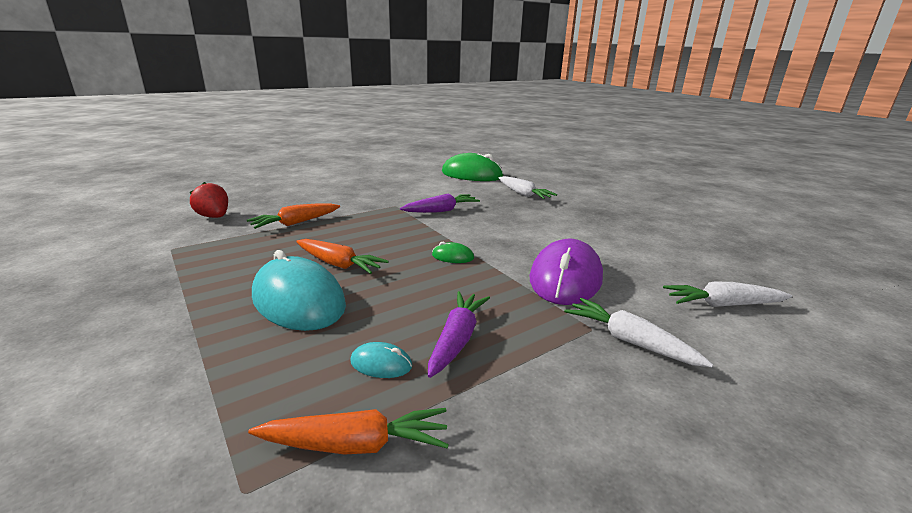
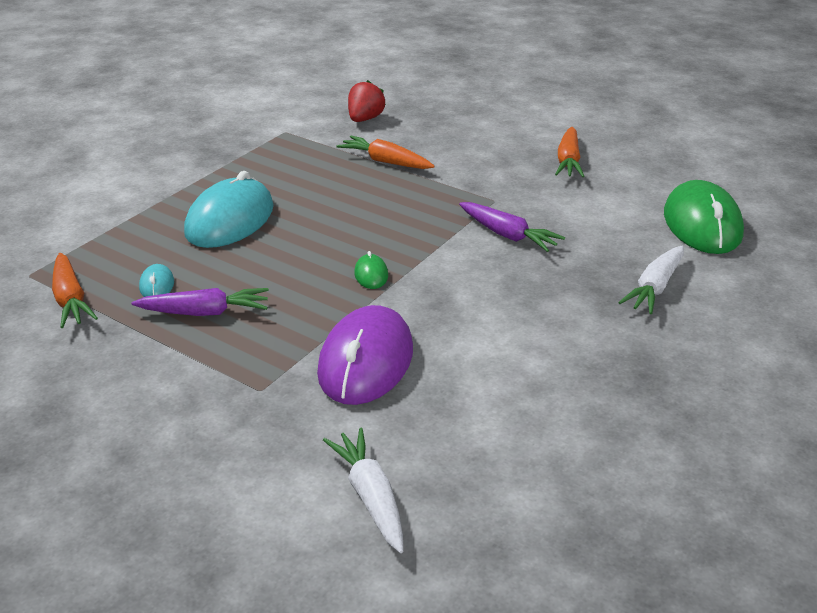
camera: 70 degrees right, 10 degrees up
(338, 264) = (307, 216): orange carrot -> orange carrot (568, 161)
(565, 278) = (366, 361): purple mouse -> purple mouse turned 75 degrees counterclockwise
(629, 341) = (246, 416): white carrot -> none

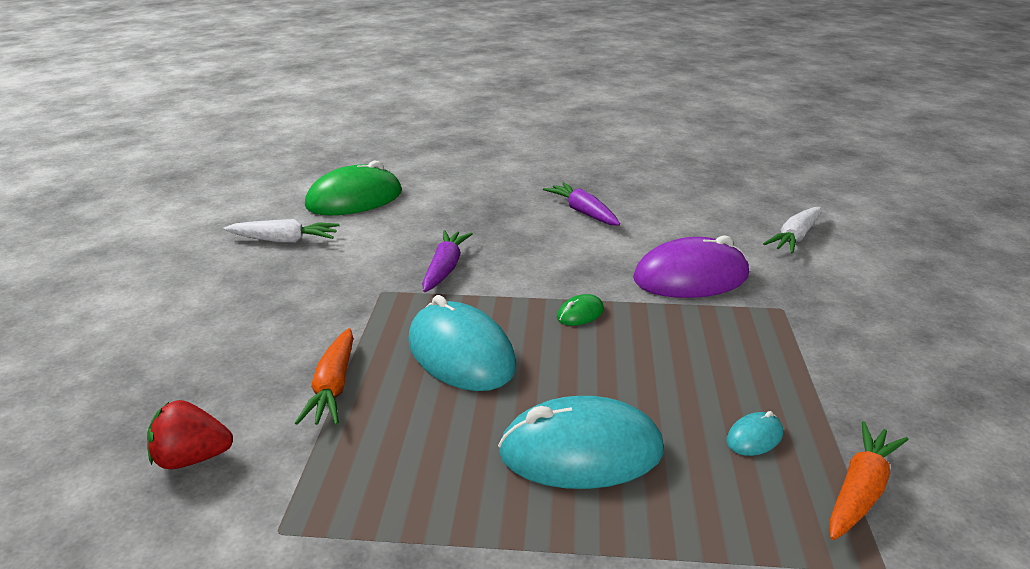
camera: 120 degrees left, 5 degrees down
(205, 312) = (746, 380): purple carrot -> purple carrot (583, 212)
(374, 209) = (461, 354): none -> turquoise mouse
(568, 161) = (262, 273): orange carrot -> none
(655, 288) = (468, 201): white carrot -> white carrot (284, 240)

